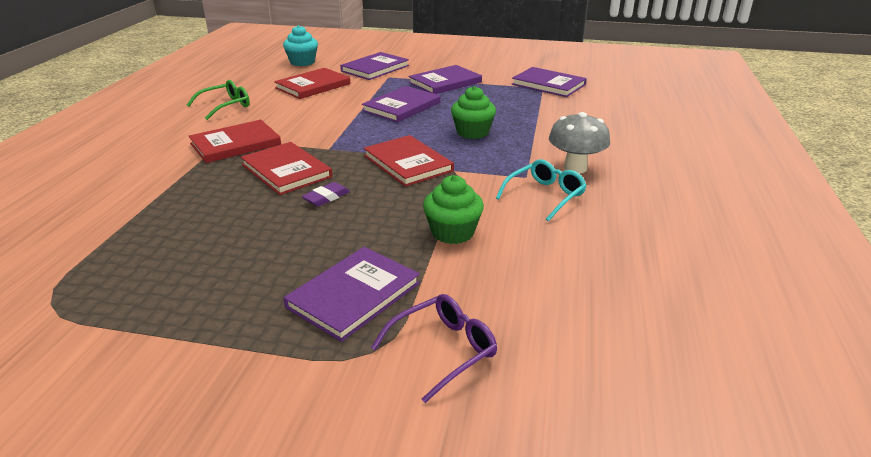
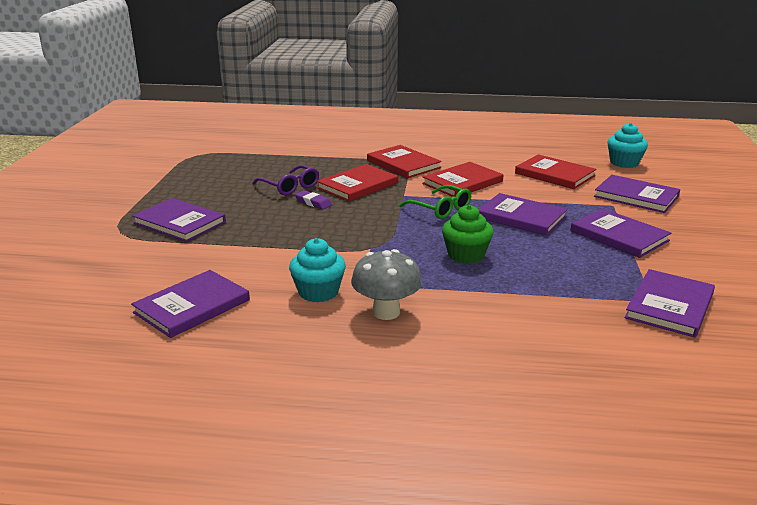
camera: 85 degrees right, 5 degrees down
(225, 106) = (481, 150): green glasses -> green glasses (440, 209)
(408, 163) = (381, 227): red book -> red book (462, 182)
(442, 351) = (110, 252): purple glasses -> purple glasses (289, 187)
(452, 232) = (254, 251): green cupcake -> none
(544, 196) = (318, 292): turquoise glasses -> turquoise cupcake
(585, 265) = (192, 306): none -> purple book

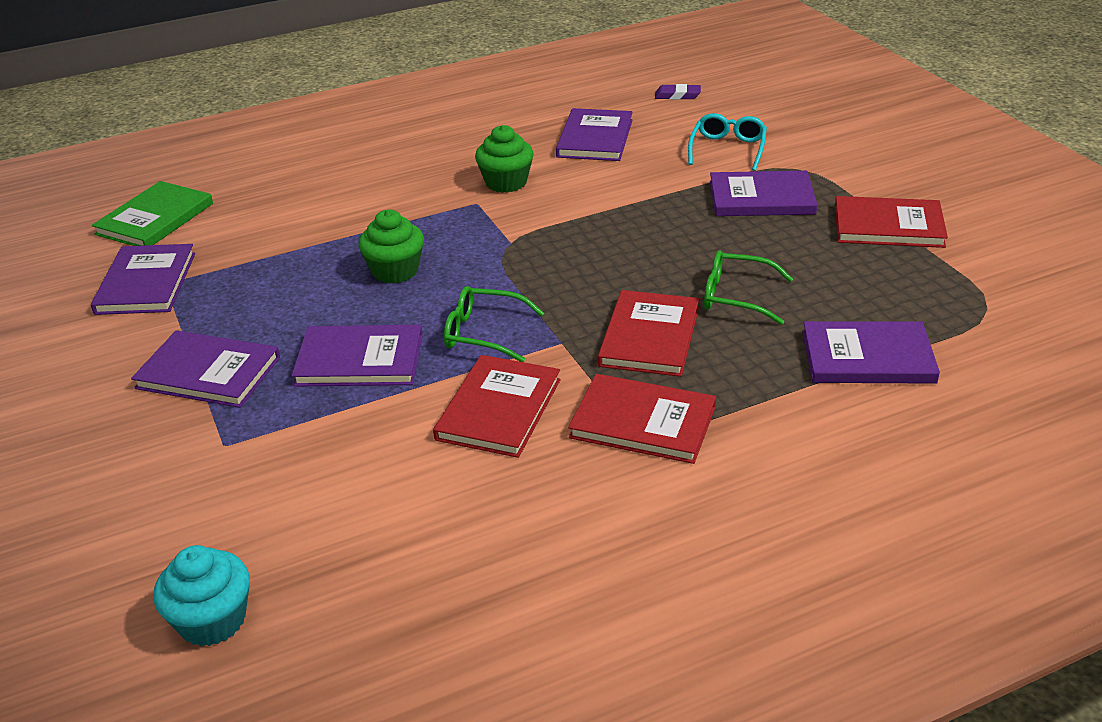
camera: 150 degrees right, 10 degrees up
(126, 259) = (727, 149): none -> turquoise glasses
(289, 187) = (737, 296): purple glasses -> green glasses
(313, 203) = (663, 280): purple eraser -> purple eraser (677, 95)
(318, 292) = (506, 182): turquoise cupcake -> green cupcake
(386, 312) = (425, 187): grey mushroom -> none
(554, 174) = (350, 503): red book -> red book (888, 226)
(636, 196) = (183, 488): purple book -> purple book (867, 357)
(667, 371) = (155, 219): none -> green book

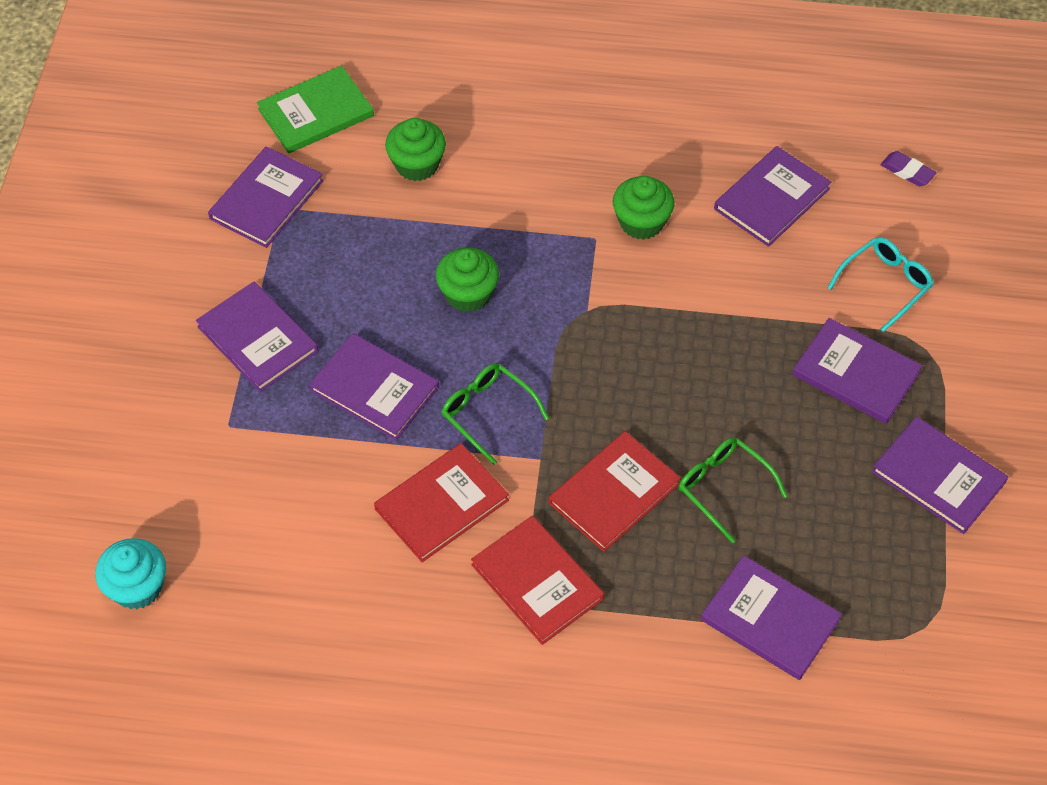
camera: 30 degrees right, 20 degrees up
(278, 216) = (417, 165): none -> green cupcake
(888, 226) = (938, 477): red book -> purple book

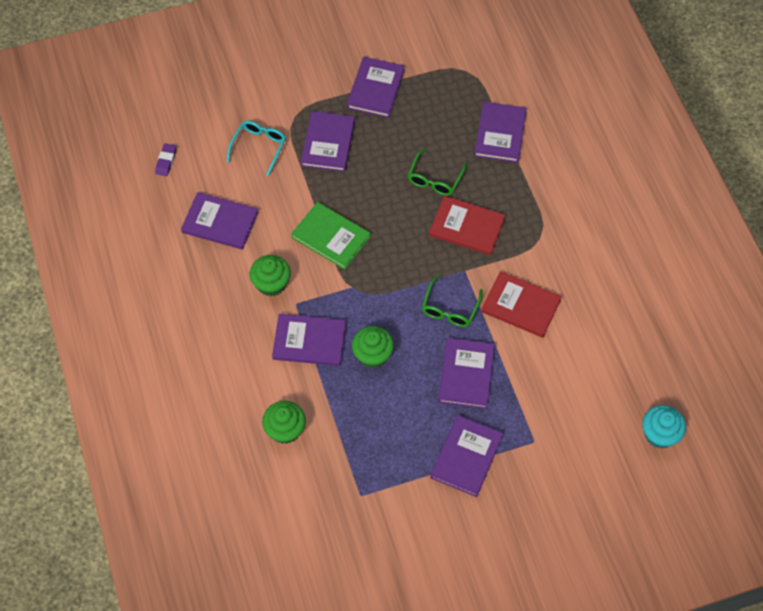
camera: 115 degrees left, 5 degrees up
(266, 199) = (358, 508): purple book -> purple book (309, 341)
(316, 113) = (269, 515): green book -> green book (331, 237)
(537, 581) = (539, 241): red book -> none
(885, 285) = (259, 147): turquoise glasses -> turquoise glasses turned 90 degrees clockwise

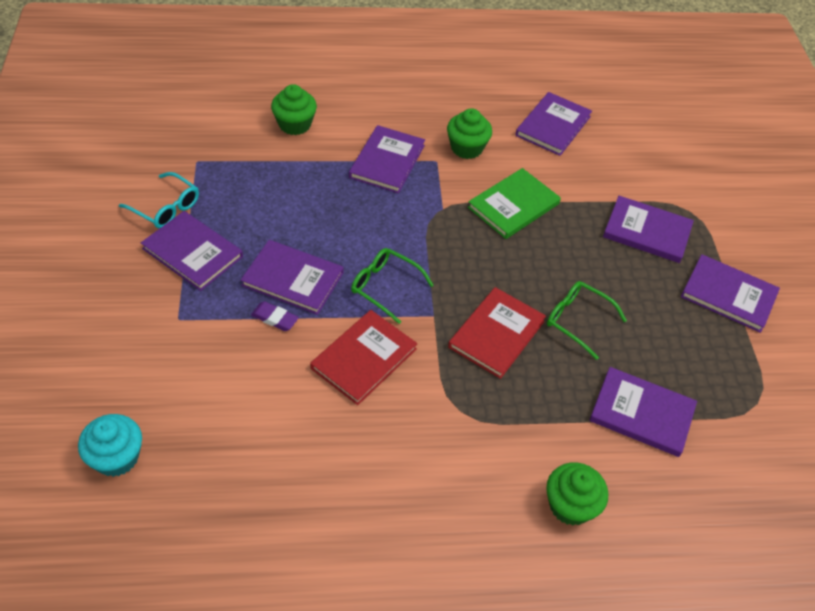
camera: 100 degrees right, 10 degrees down
(166, 161) = (638, 102): purple eraser -> purple eraser (275, 318)
(259, 147) = (647, 173): turquoise glasses -> turquoise glasses (165, 207)
(373, 355) = (351, 206): green cupcake -> green cupcake (570, 505)

